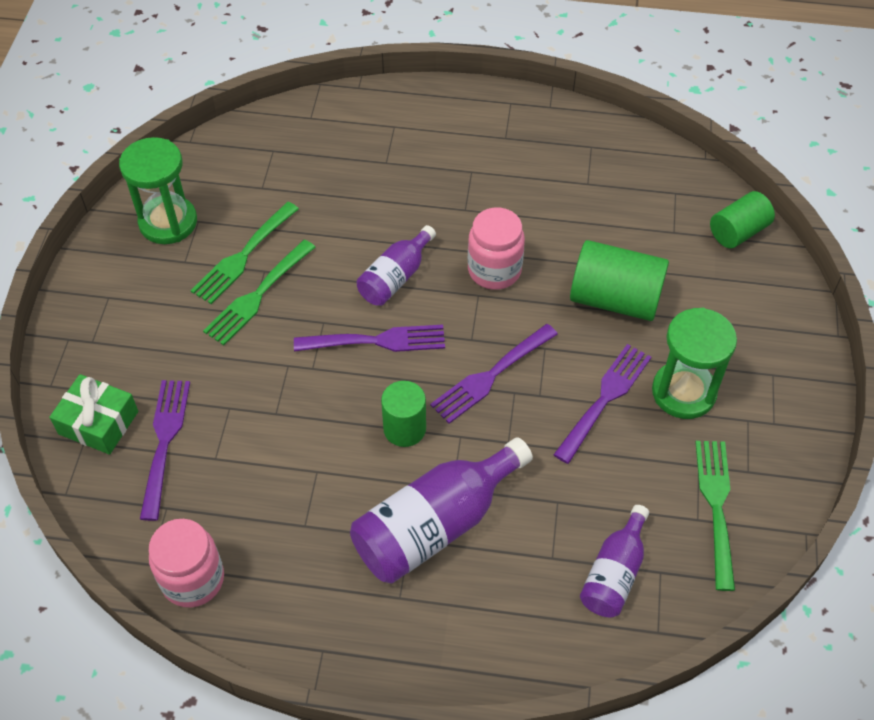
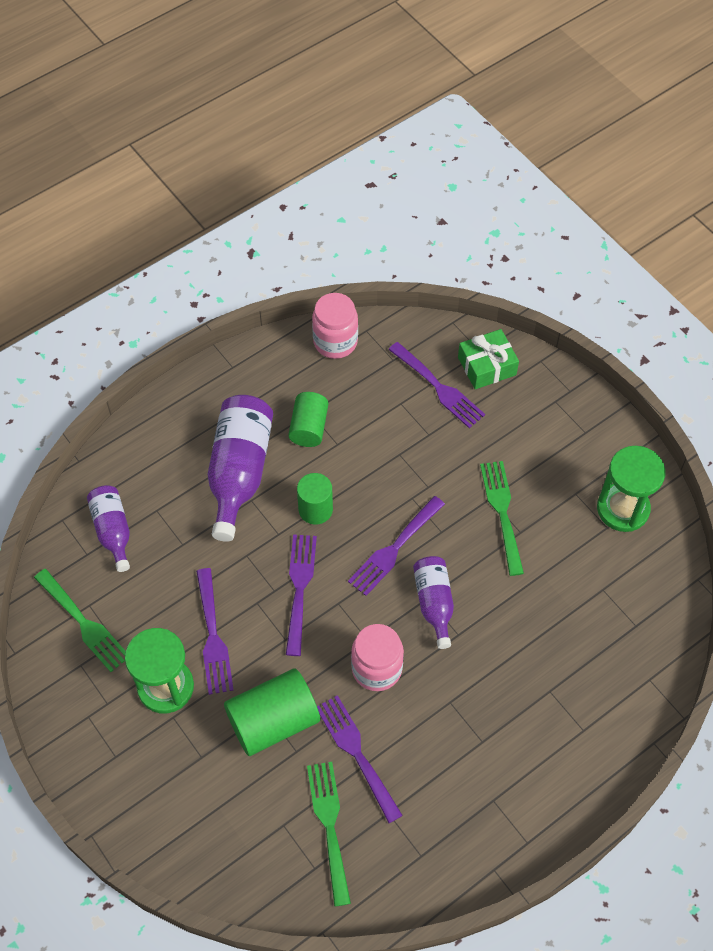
camera: 135 degrees right, 5 degrees up
(243, 256) = (546, 529): green fork -> green fork (329, 825)
(572, 232) = (356, 753): none -> purple fork
(738, 232) = (235, 871): green cylinder -> green cylinder (309, 428)

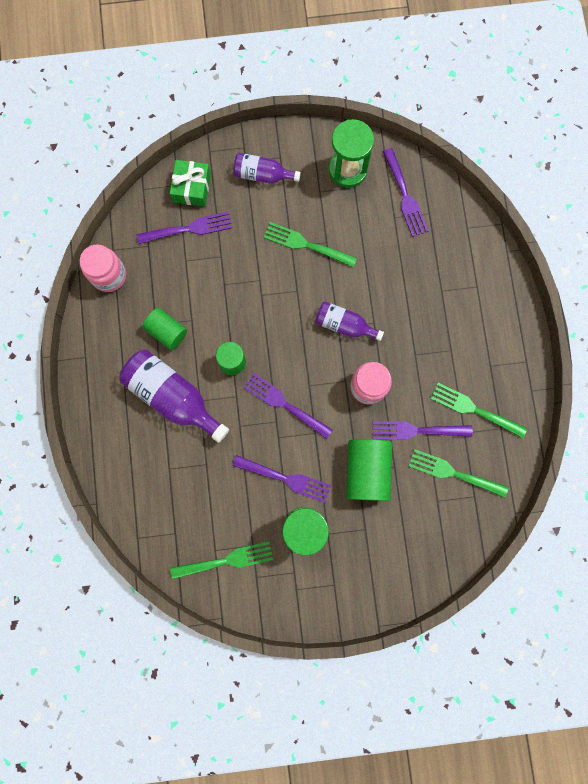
camera: 60 degrees left, 20 degrees up
(113, 531) = (167, 506): purple bottle -> purple bottle (263, 175)
(394, 549) = (291, 328): purple fork -> purple fork (405, 196)
(424, 808) = (473, 409): none -> green fork

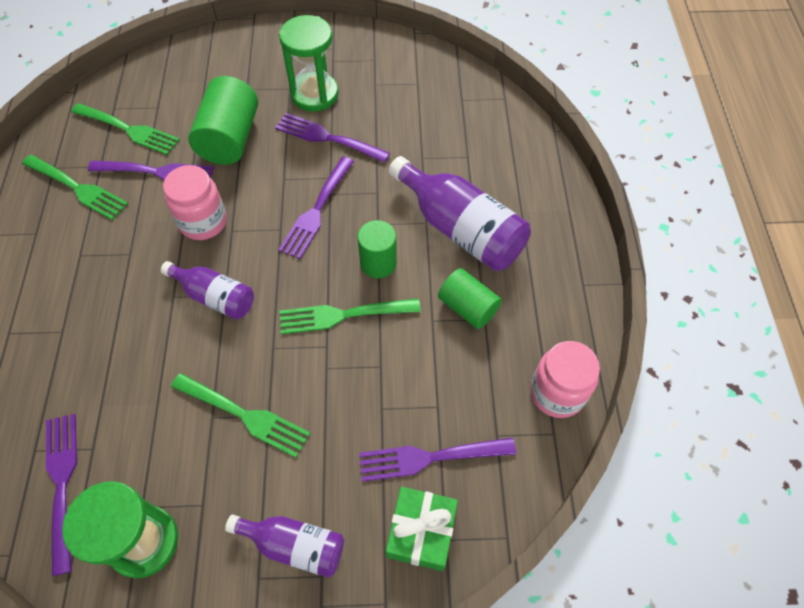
camera: 175 degrees left, 20 degrees down
(226, 560) = (405, 74): green fork -> green fork (342, 315)
(284, 404) = (316, 211): purple fork -> purple fork turned 75 degrees clockwise

